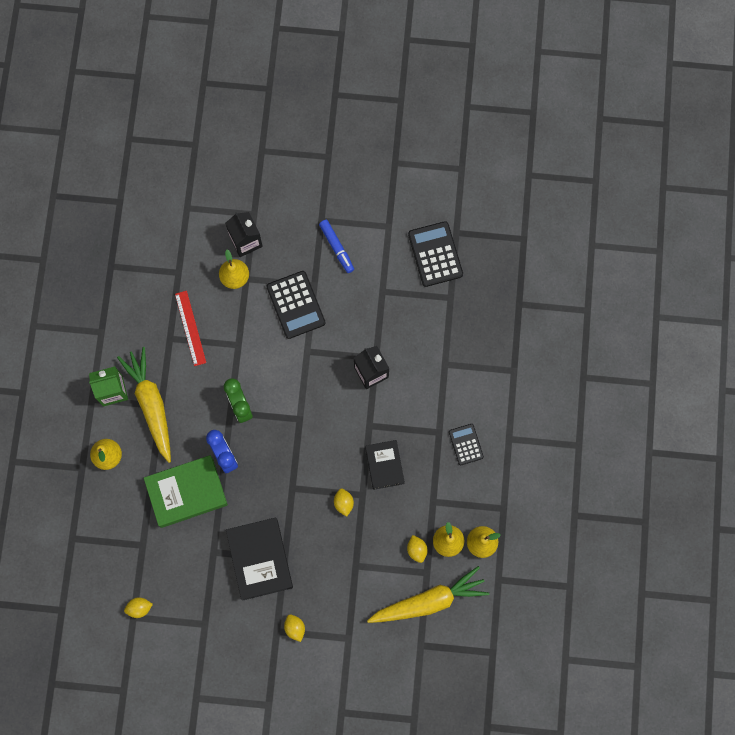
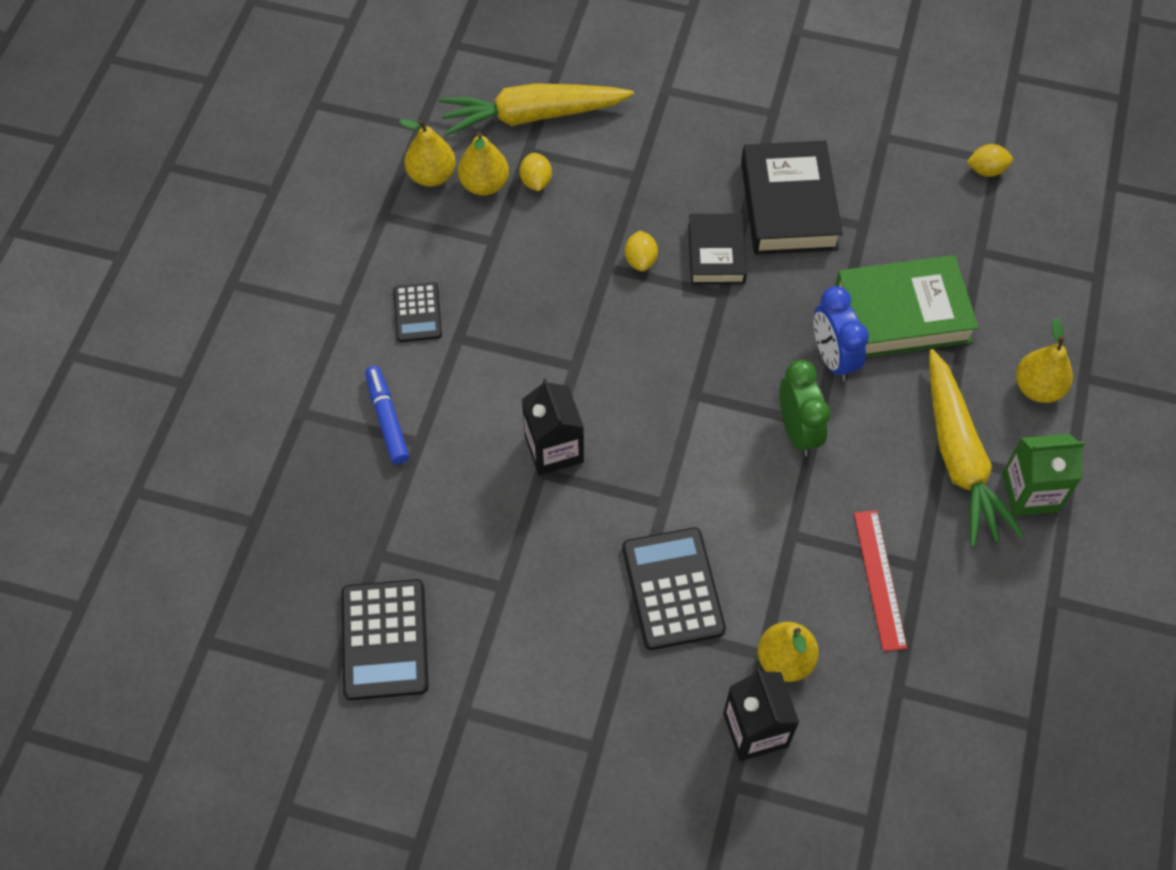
camera: 170 degrees left, 15 degrees down
(295, 628) = (745, 112): yellow lemon -> none
(336, 248) = (575, 685): blue marker -> blue marker (387, 419)
(384, 465) = (561, 303): black book -> black book (716, 253)

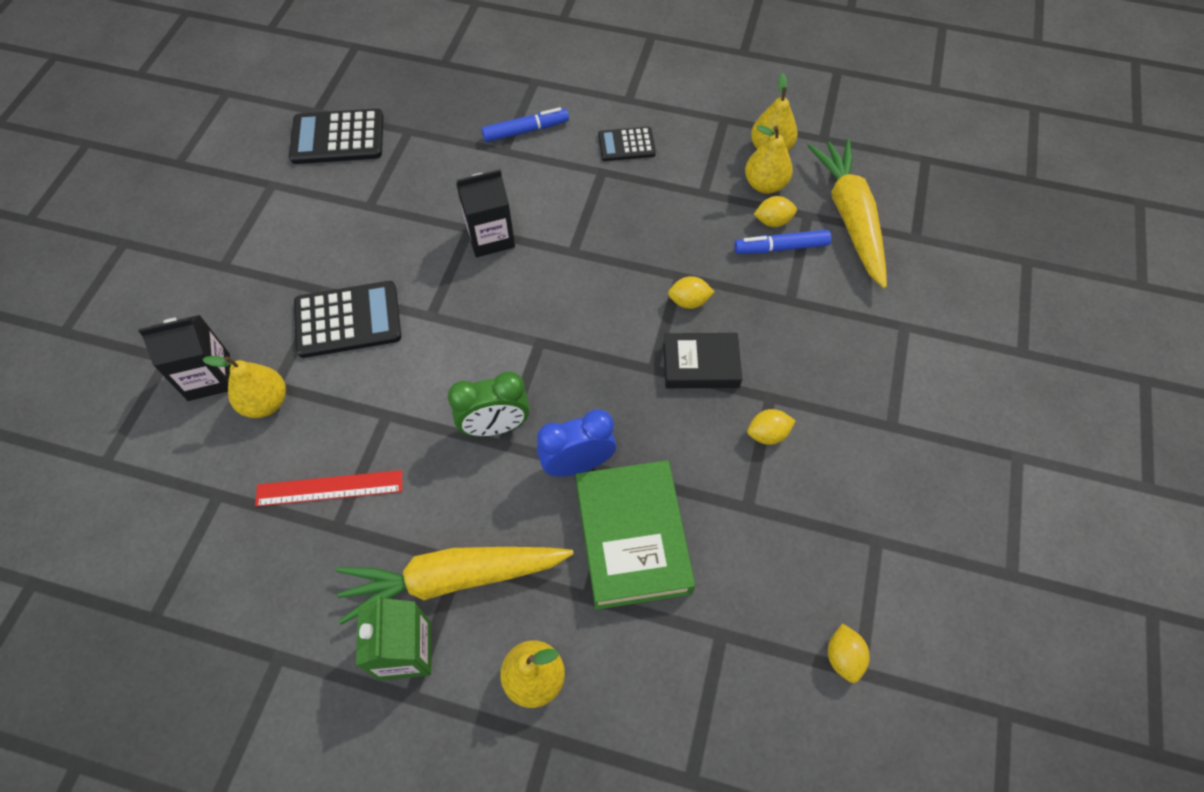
camera: 90 degrees right, 0 degrees up
(571, 177) = (781, 247): none -> blue marker
(789, 205) = (767, 434): black book -> yellow lemon

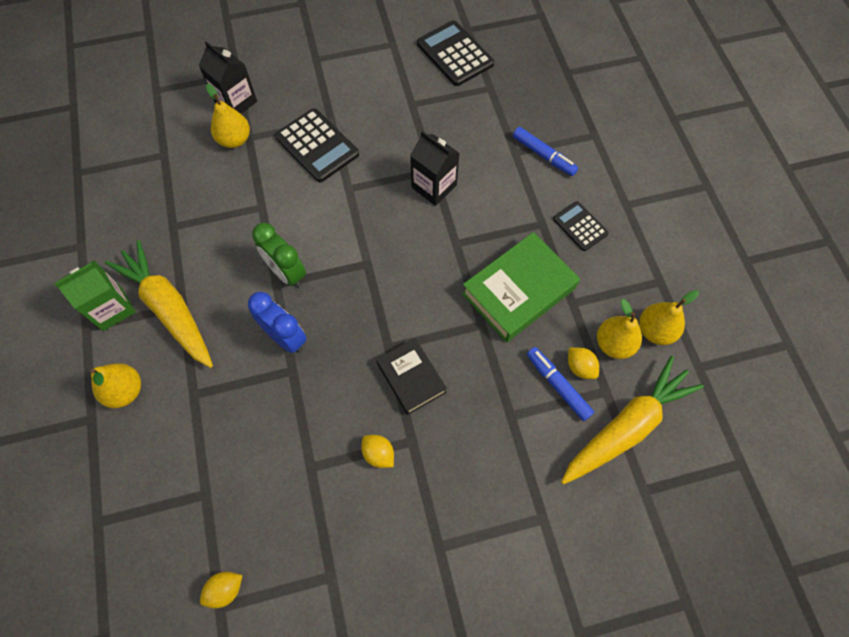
camera: 60 degrees right, 5 degrees up
(329, 488) = (196, 207): red ruler -> none
(632, 538) = (248, 400): green book -> green book (518, 291)
(689, 301) = (462, 343): yellow lemon -> none

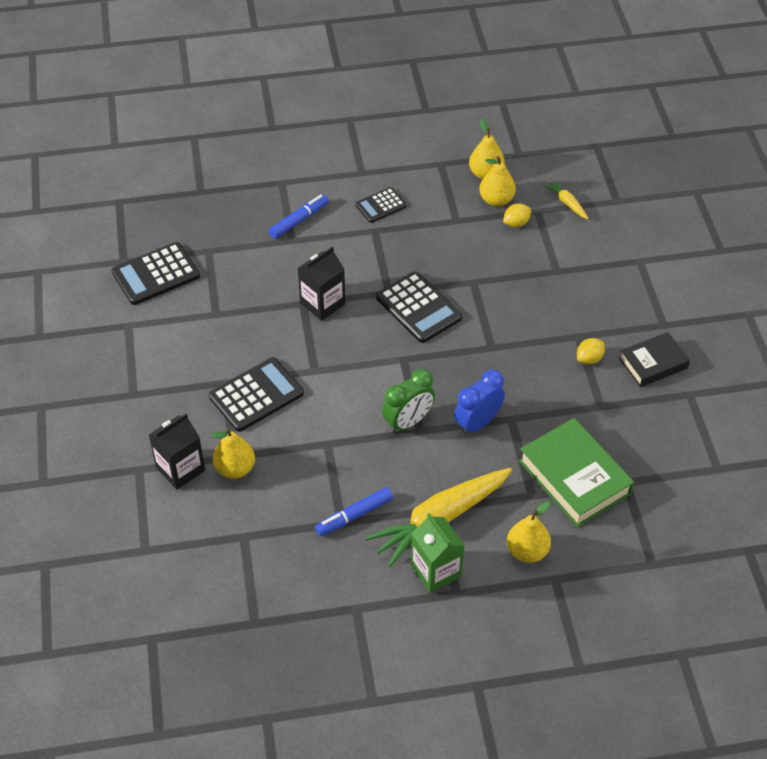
camera: 85 degrees left, 15 degrees down
(225, 589) = (703, 465): yellow lemon -> none
(411, 378) = (521, 333): black book -> black book (653, 363)
(437, 273) = (418, 308): none -> black calculator
(518, 291) = (442, 254): green book -> green book (574, 477)
(558, 385) = (531, 239): blue marker -> blue marker (354, 516)
(626, 426) = (567, 203): yellow carrot -> yellow carrot, size x0.44

